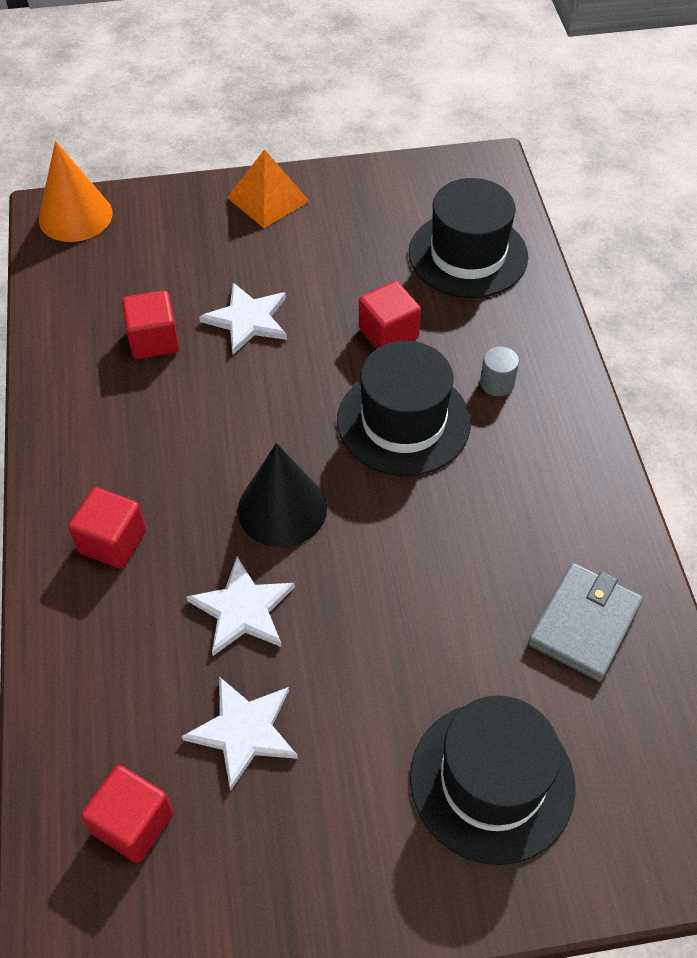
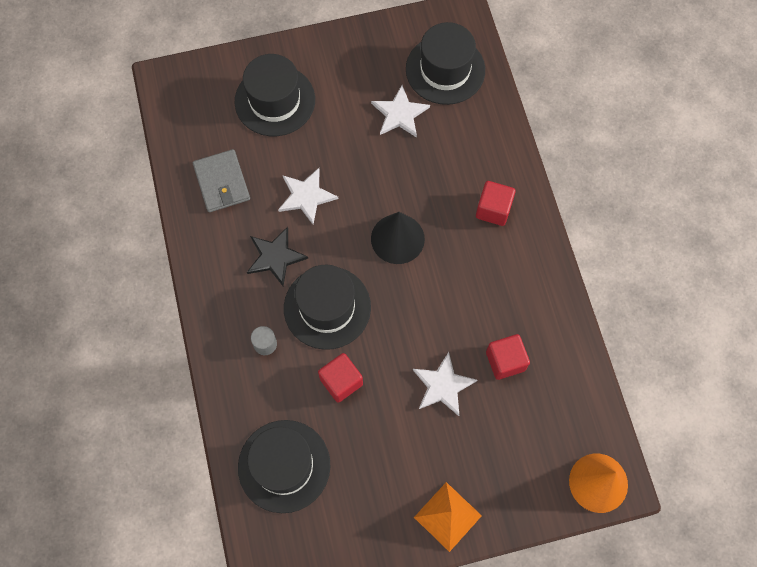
camera: 175 degrees right, 15 degrees up
(133, 823) = (445, 70): red cube -> black hat
(242, 609) = (411, 175): white star -> white star (306, 196)
(484, 496) = (275, 257): none -> black star
(584, 624) = (222, 182): grey wallet -> grey wallet turned 45 degrees counterclockwise

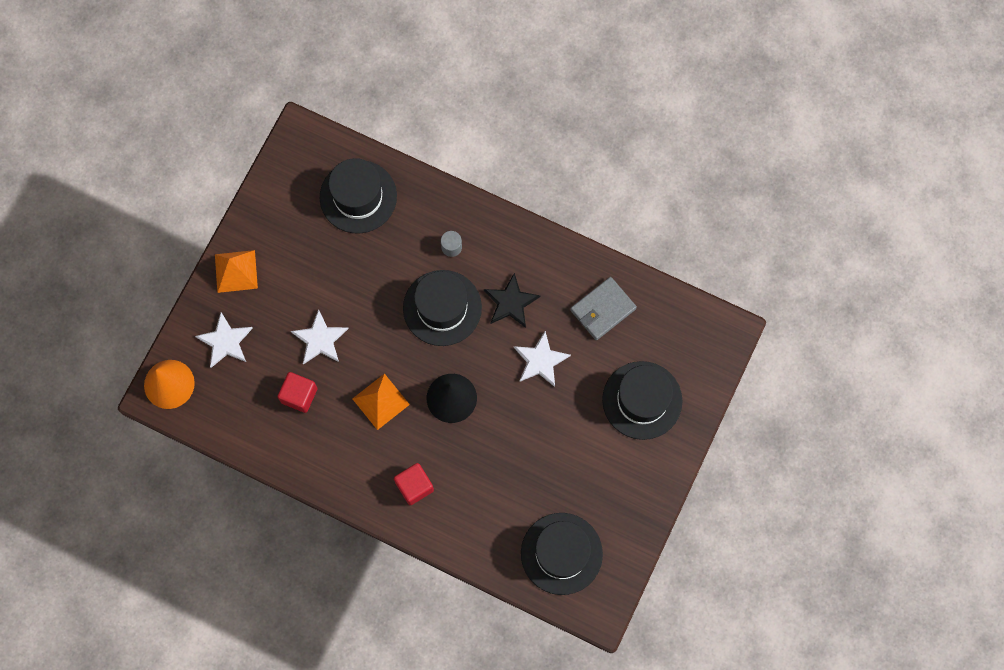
camera: 130 degrees right, 5 degrees up
(222, 182) = (602, 309): grey wallet -> grey wallet turned 60 degrees counterclockwise
(341, 381) = (381, 275): red cube -> none
(399, 114) = (552, 485): white star -> white star (225, 341)
(450, 291) = (380, 401): none -> orange pyramid

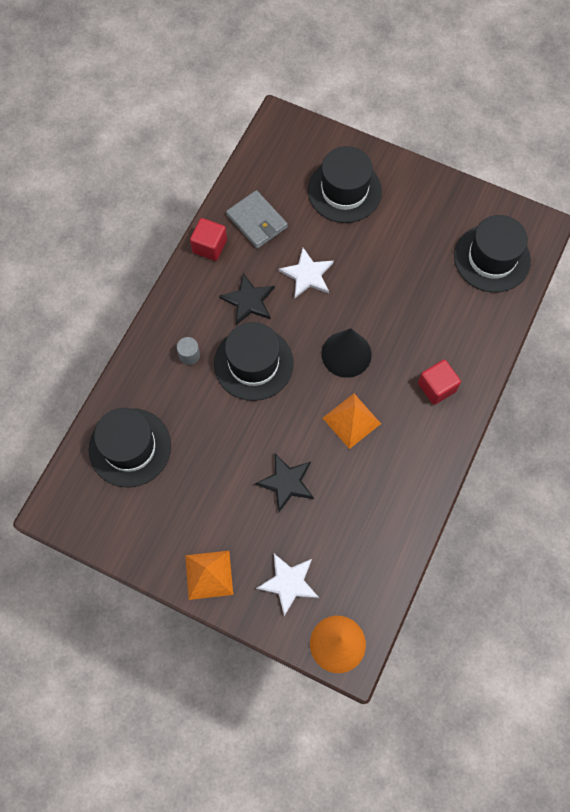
camera: 90 degrees left, 5 degrees down
(299, 395) = (347, 502): red cube -> red cube (209, 246)
(320, 339) = (286, 482): white star -> black star

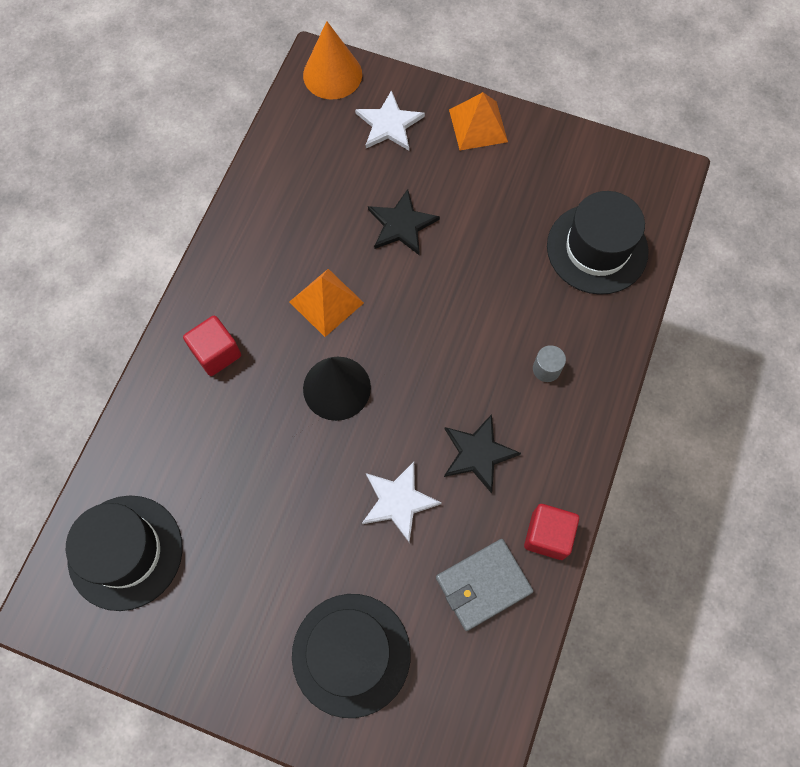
camera: 175 degrees right, 0 degrees up
(253, 363) = (459, 365): black hat -> none
(257, 221) = (483, 585): grey wallet -> grey wallet turned 75 degrees counterclockwise

